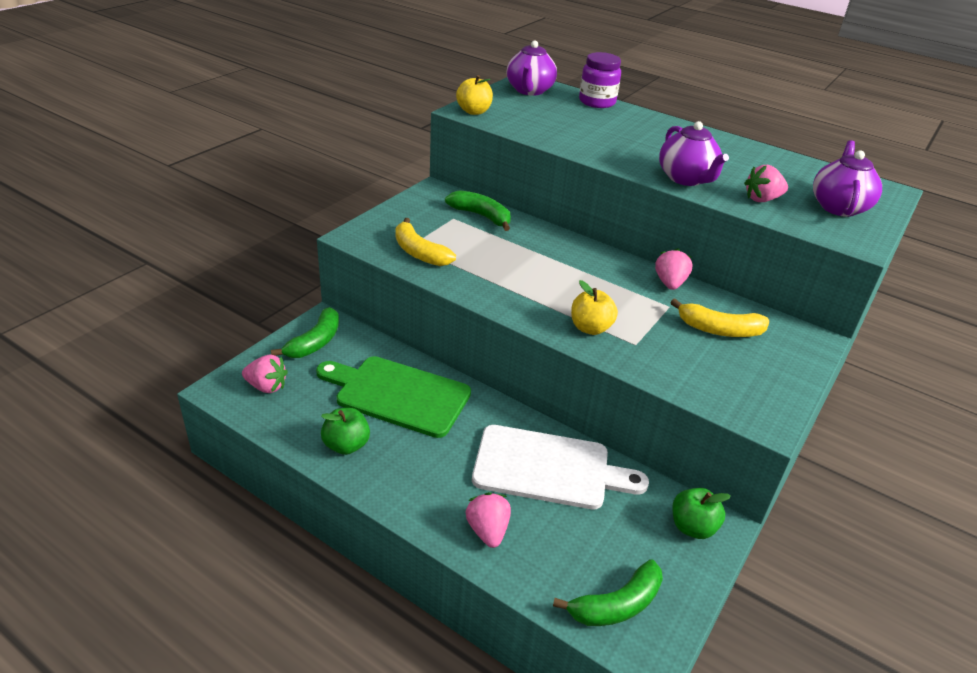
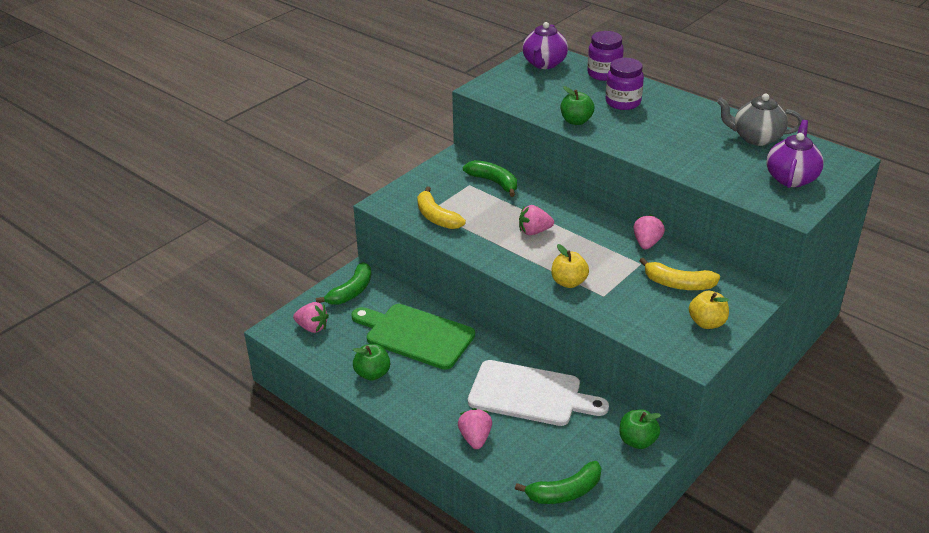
camera: 10 degrees right, 0 degrees up
(474, 111) = (489, 89): yellow apple -> yellow apple (707, 323)
(579, 145) = (576, 121): none -> green apple
(625, 129) = (623, 102): none -> purple jar
(686, 179) = (662, 153): purple teapot -> none
(762, 199) = (724, 172): pink strawberry -> pink strawberry (534, 231)
(782, 166) = (756, 138): none -> grey teapot

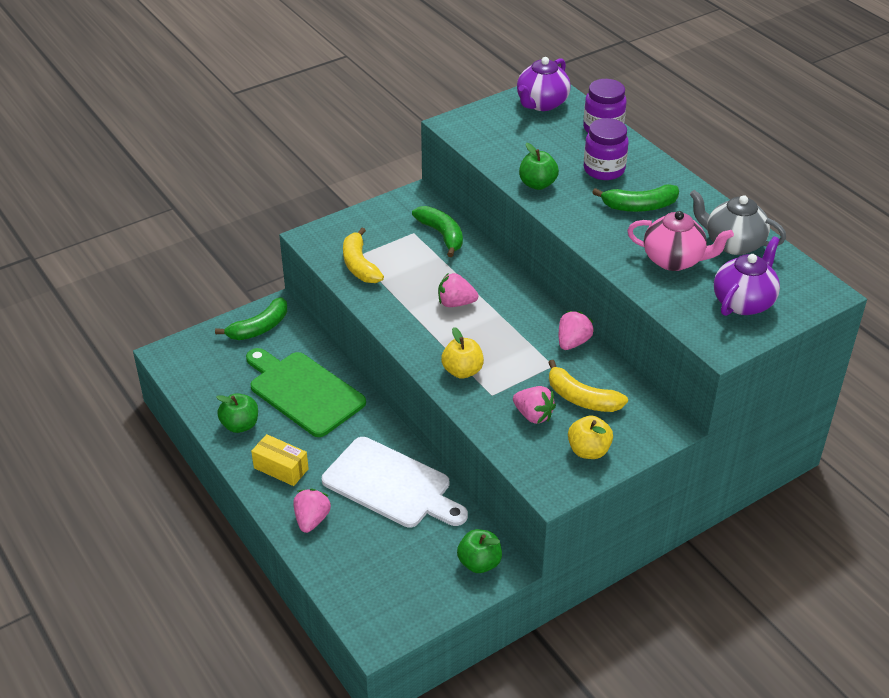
camera: 15 degrees right, 5 degrees up
(312, 327) = (202, 360): pink strawberry -> pink strawberry (533, 415)
(427, 402) = (281, 468): none -> yellow box
(565, 492) = (376, 600): green banana -> green banana (639, 206)
(719, 157) = (674, 260): none -> pink teapot

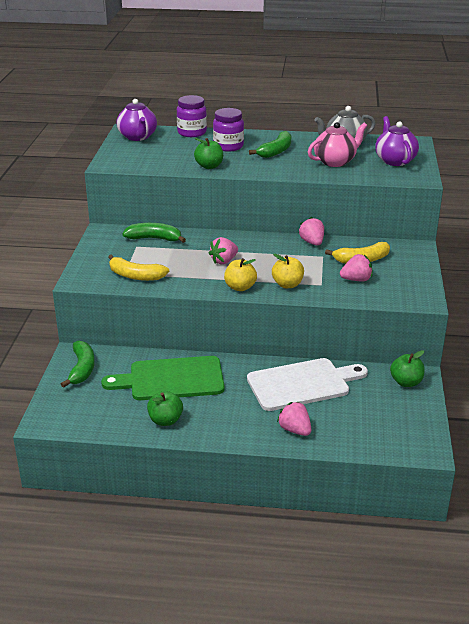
camera: 50 degrees left, 10 degrees down
(281, 468) = (231, 421): yellow box -> none
(588, 451) = (406, 276): yellow apple -> yellow apple (240, 287)

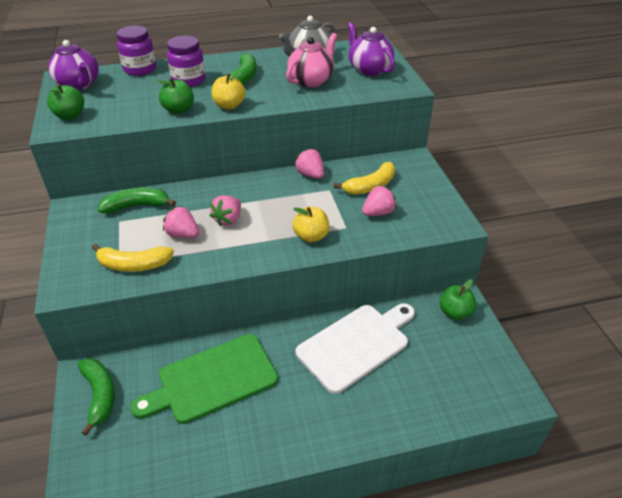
camera: 20 degrees left, 10 degrees up
(165, 420) = (228, 445): green apple -> green apple (70, 116)
(240, 287) = (261, 252): yellow apple -> yellow apple (229, 106)
(295, 430) = (377, 413): pink strawberry -> pink strawberry (183, 234)

